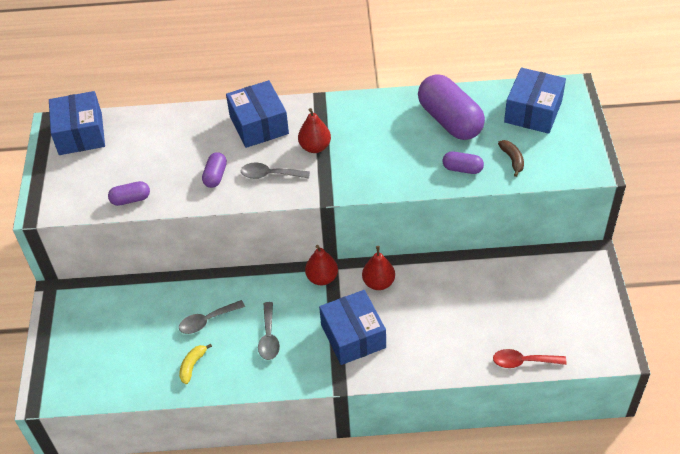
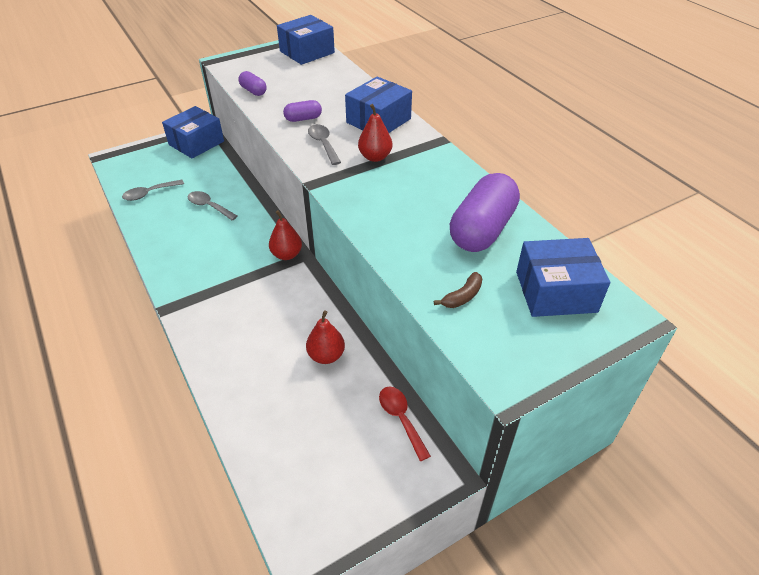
camera: 60 degrees right, 5 degrees down
(192, 365) = (161, 215): yellow banana -> none
(269, 337) = (206, 245): grey spoon -> grey spoon (149, 193)
(353, 336) = (228, 297): blue box -> blue box (196, 143)
(378, 283) = (300, 293): red pear -> red pear (326, 355)
(462, 169) = (418, 260): purple capsule -> none
(523, 361) = (250, 448): red spoon -> red spoon (401, 419)

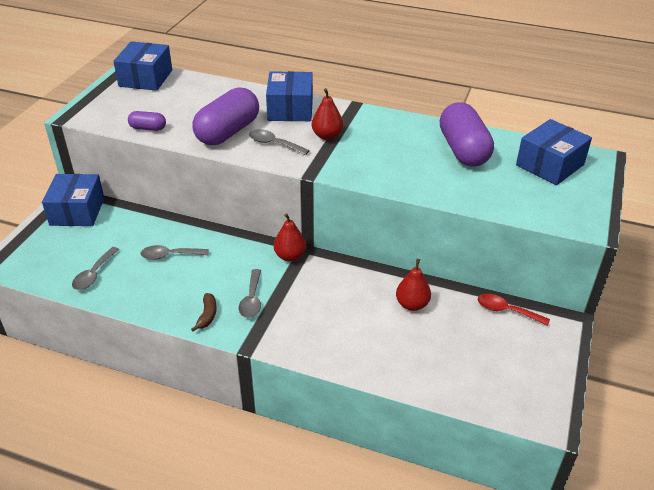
camera: 40 degrees left, 5 degrees down
(217, 273) = (252, 299): none -> grey spoon
(303, 119) = (228, 132): purple capsule -> purple capsule, size x2.11
(462, 297) = (507, 195): brown banana -> brown banana (207, 315)

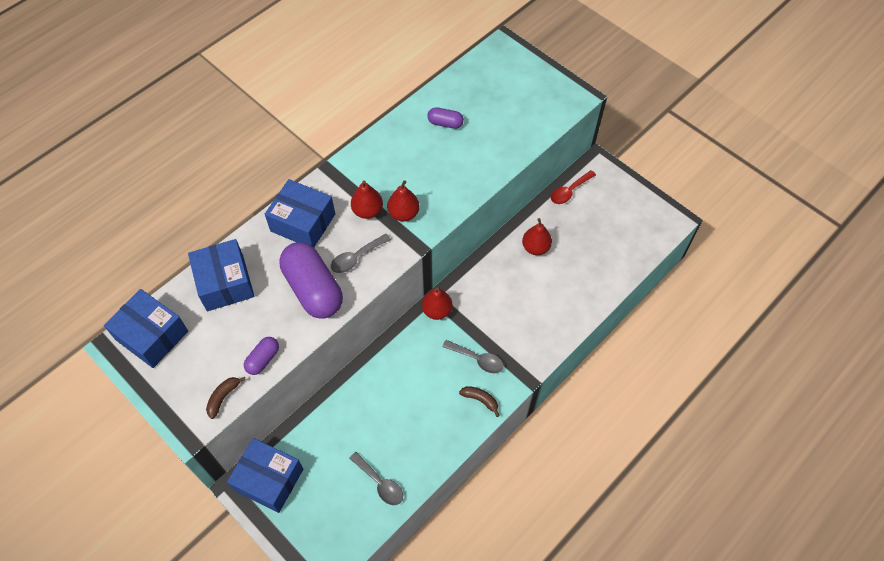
camera: 65 degrees left, 20 degrees up
(106, 121) = (223, 397): none -> brown banana
(170, 255) = (386, 408): grey spoon -> none
(339, 155) = (403, 213): none -> red pear
(463, 150) = (445, 123): purple capsule -> purple capsule, size x0.47
(549, 165) = (495, 79): blue box -> blue box (225, 283)

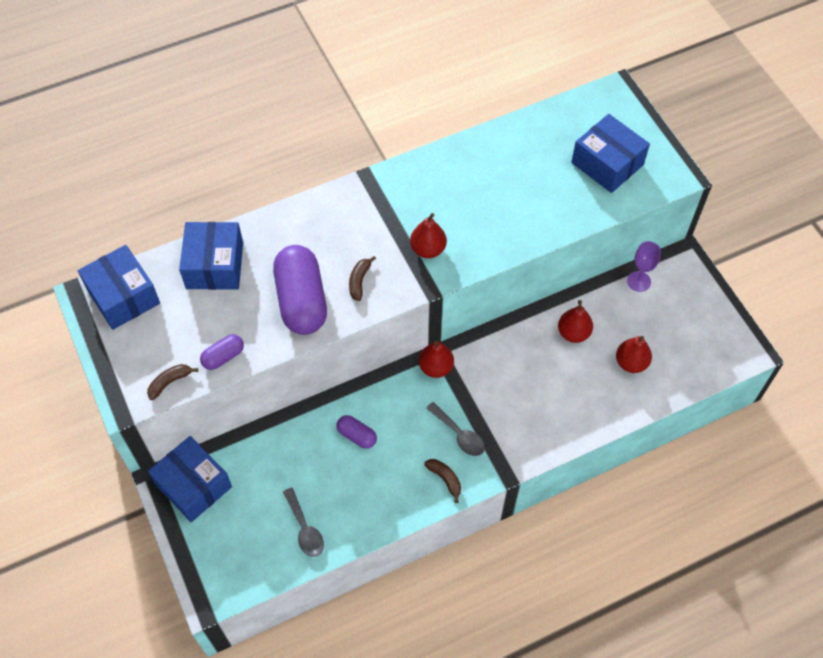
camera: 20 degrees right, 0 degrees up
(303, 222) = (318, 226): blue box -> blue box (607, 163)
(356, 257) = (359, 281): grey spoon -> brown banana
(367, 211) = (390, 234): red pear -> red pear (631, 363)
(445, 123) = (513, 163): purple capsule -> purple capsule (357, 435)
(569, 191) = (638, 281): red spoon -> purple goblet

